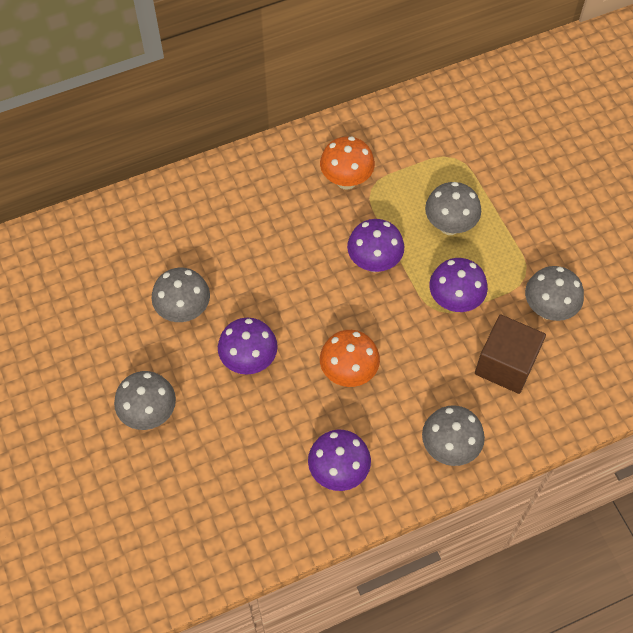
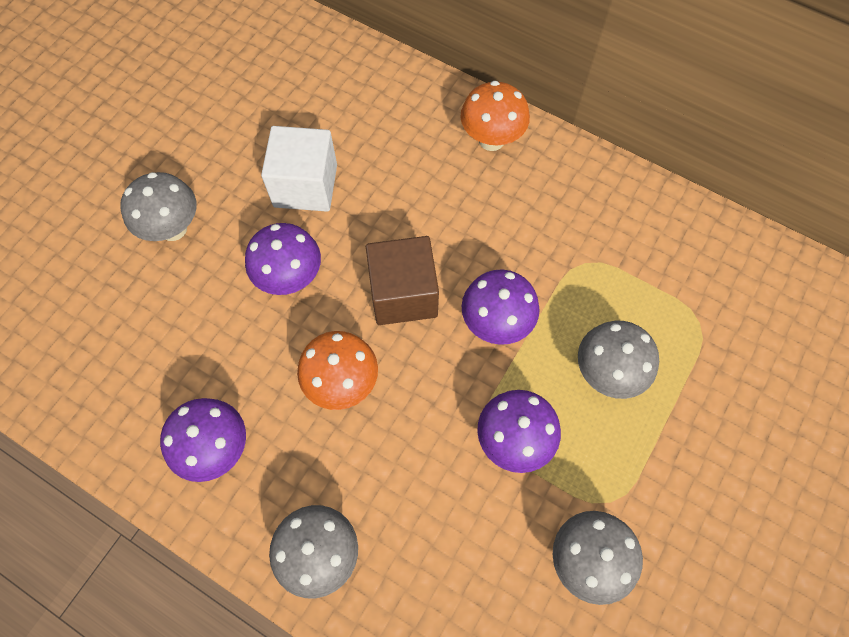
camera: 55 degrees right, 5 degrees up
(184, 311) = (305, 185): grey mushroom -> white cube
(346, 180) = (574, 232): orange mushroom -> orange mushroom (491, 140)
(505, 364) = (473, 553): brown cube -> brown cube (403, 294)

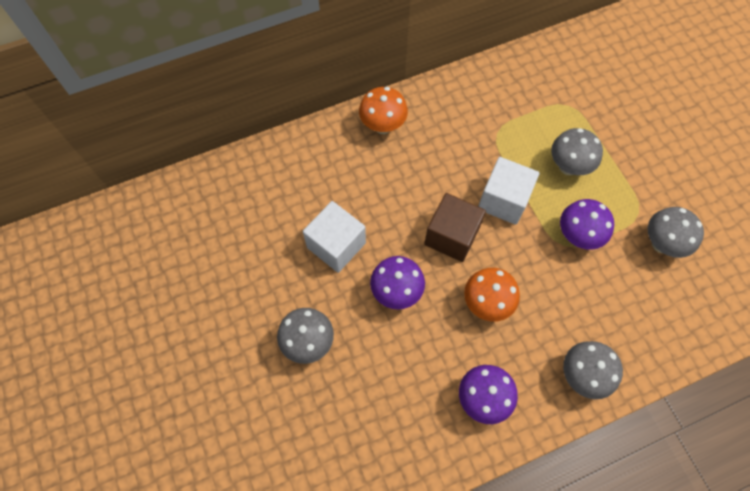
camera: 55 degrees left, 0 degrees up
(496, 323) = (503, 200): purple mushroom -> white cube

